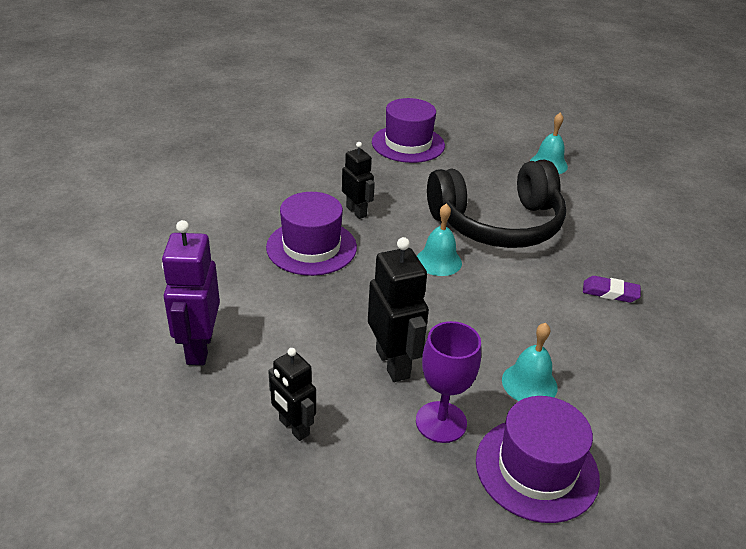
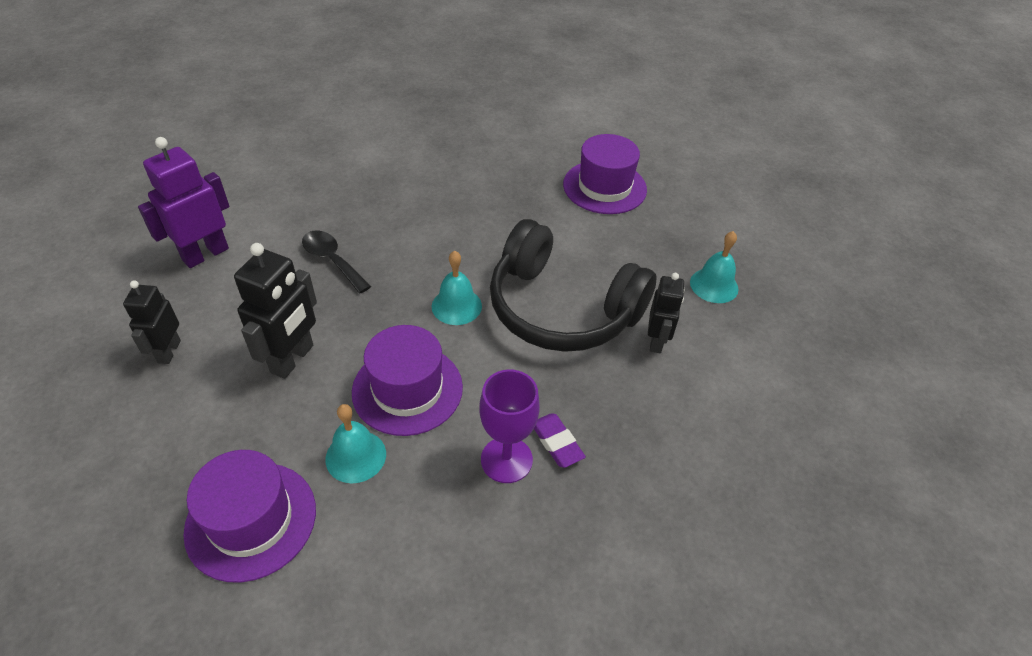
camera: 45 degrees right, 10 degrees up
(309, 288) = (332, 260): none -> black spoon
(311, 247) = (383, 230): purple hat -> purple hat (407, 389)
(356, 211) = (462, 222): black robot -> black robot (656, 341)
(441, 422) = (251, 427): purple goblet -> purple goblet (506, 460)

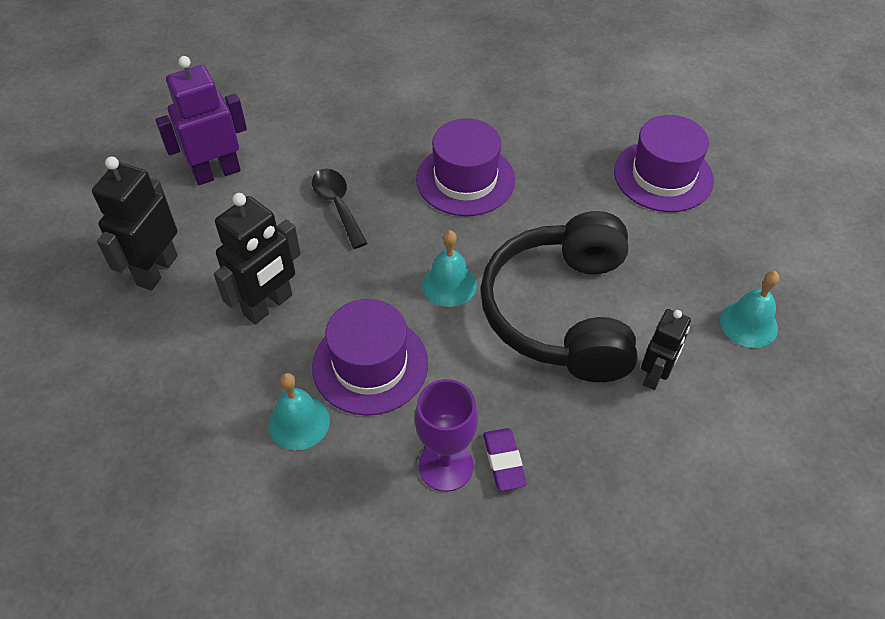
camera: 20 degrees right, 5 degrees up
(169, 351) = (157, 270): black robot -> black robot, size x1.55
(251, 520) = (185, 460): purple hat -> purple hat (465, 179)
(562, 308) = (562, 312): black headphones -> black headphones turned 45 degrees clockwise

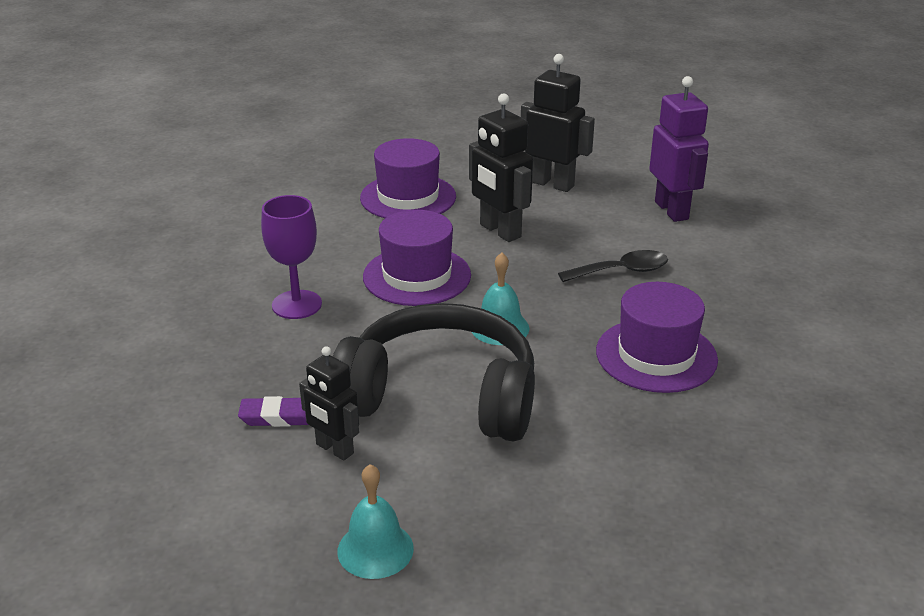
camera: 100 degrees right, 20 degrees down
(299, 422) = (372, 240): turquoise bell -> none
(504, 461) = (284, 335): purple eraser -> purple eraser (278, 417)
(663, 176) = (656, 531): purple hat -> purple hat (408, 197)

